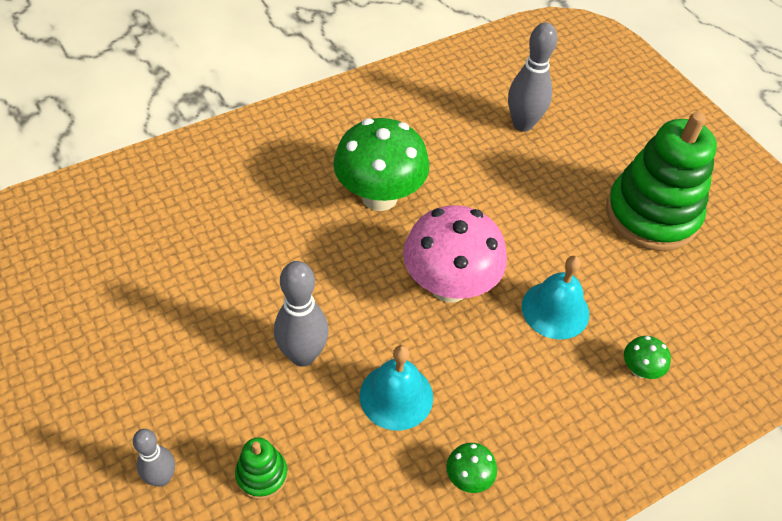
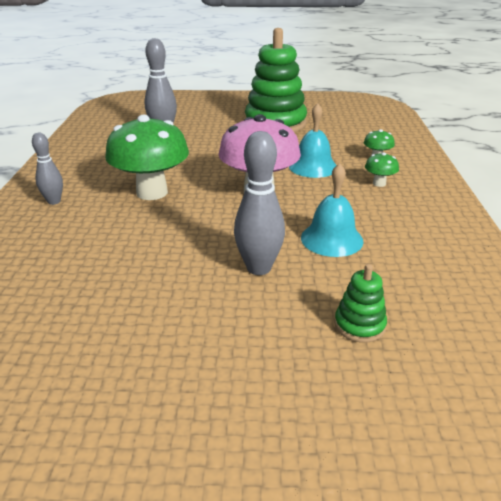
camera: 55 degrees left, 20 degrees down
(162, 478) = (323, 392): grey bowling pin -> grey bowling pin (54, 201)
(468, 478) = (418, 233): green mushroom -> green mushroom (379, 183)

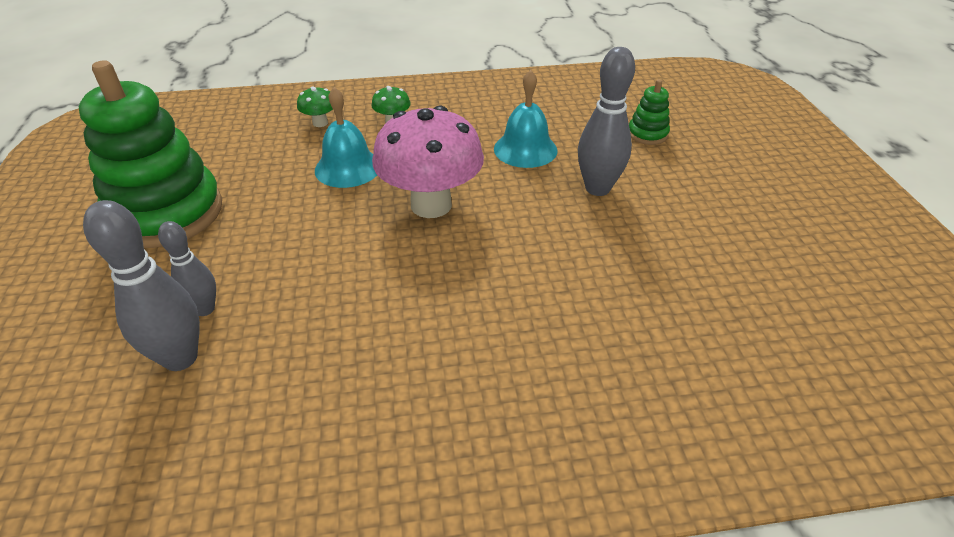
camera: 100 degrees left, 10 degrees up
(54, 201) = (513, 430): grey bowling pin -> grey bowling pin (205, 309)
(152, 192) = (453, 308): green mushroom -> none

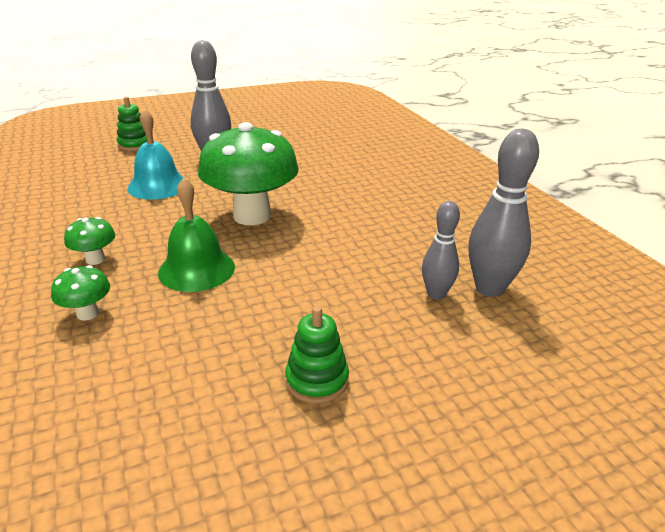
camera: 105 degrees left, 10 degrees down
(166, 213) = (317, 380): green stacking toy -> green stacking toy, size x0.43
(348, 168) = (196, 269): turquoise bell -> green bell
(431, 205) = (252, 216): pink mushroom -> green mushroom

